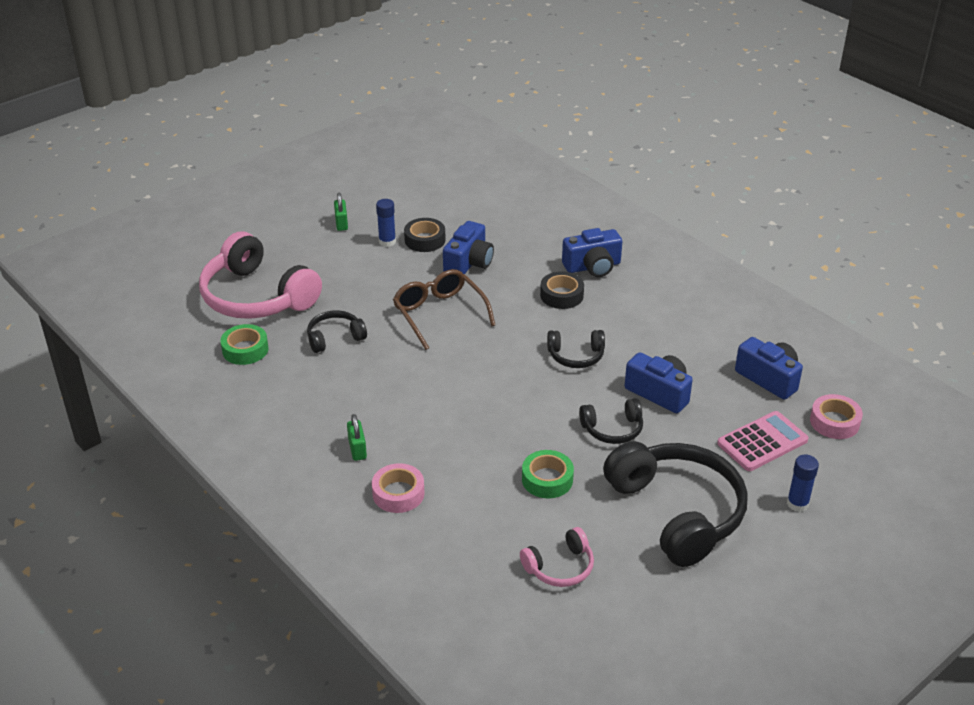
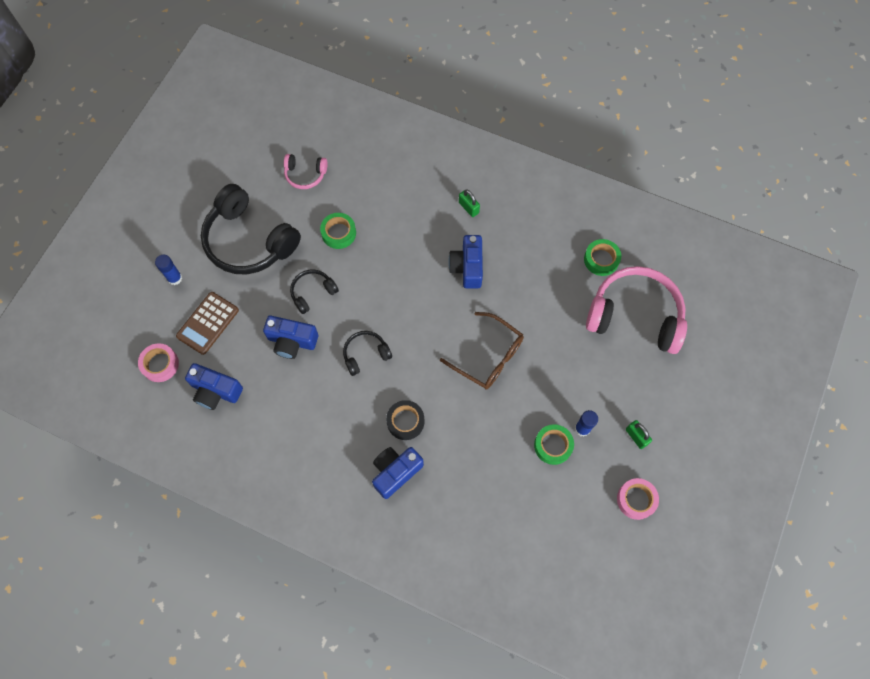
camera: 155 degrees right, 30 degrees up
(335, 338) = (548, 298): black headphones -> none
(398, 493) = (423, 186): pink tape -> pink tape (636, 499)
(425, 240) = (553, 445): black tape -> green tape
(469, 263) = (499, 430): blue camera -> blue camera (467, 267)
(560, 567) = (305, 175): pink headphones -> pink headphones turned 120 degrees counterclockwise
(762, 442) = (208, 323): pink calculator -> brown calculator

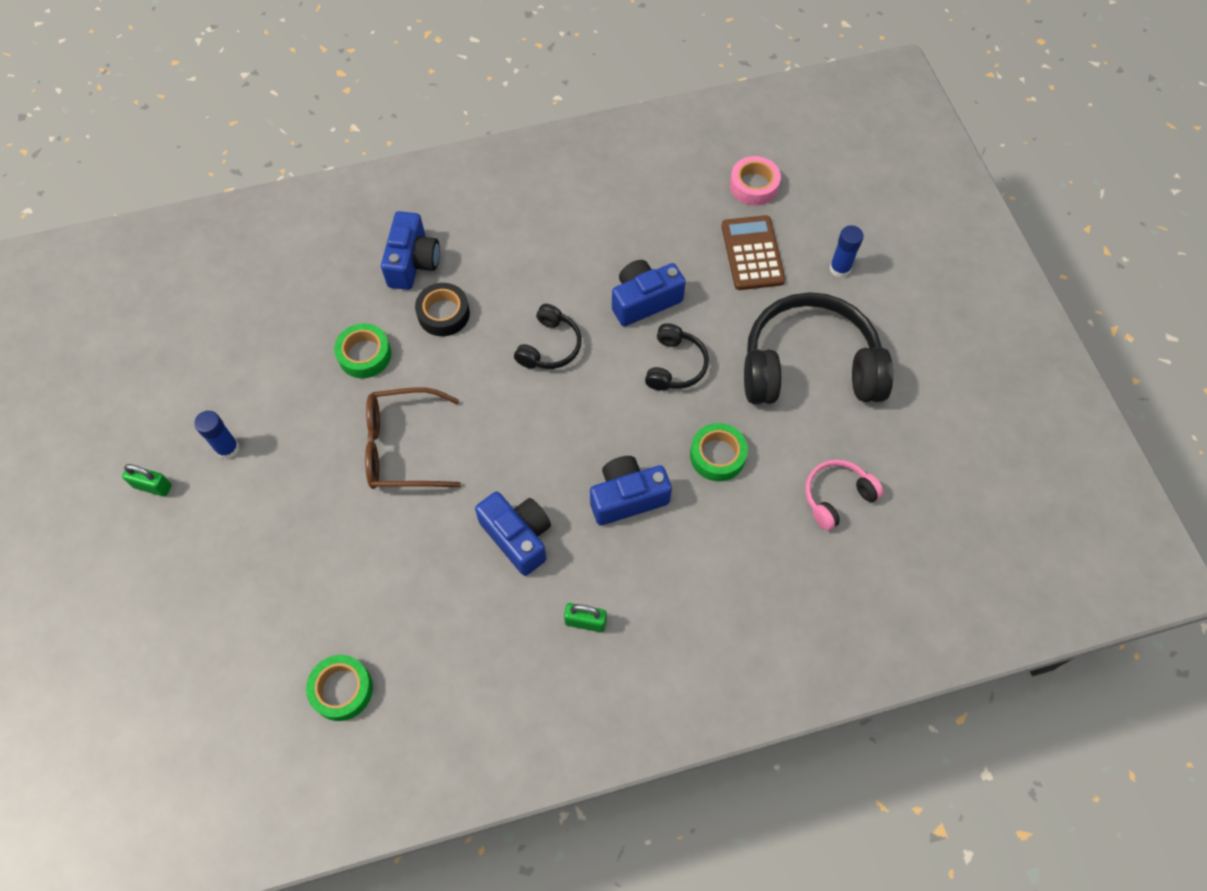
camera: 140 degrees right, 5 degrees down
(215, 391) = (671, 203): blue camera -> blue camera (627, 497)
(553, 445) = (252, 406): green tape -> green tape (364, 355)
(635, 316) = (242, 641): pink headphones -> none
(636, 499) = (114, 418): pink tape -> none

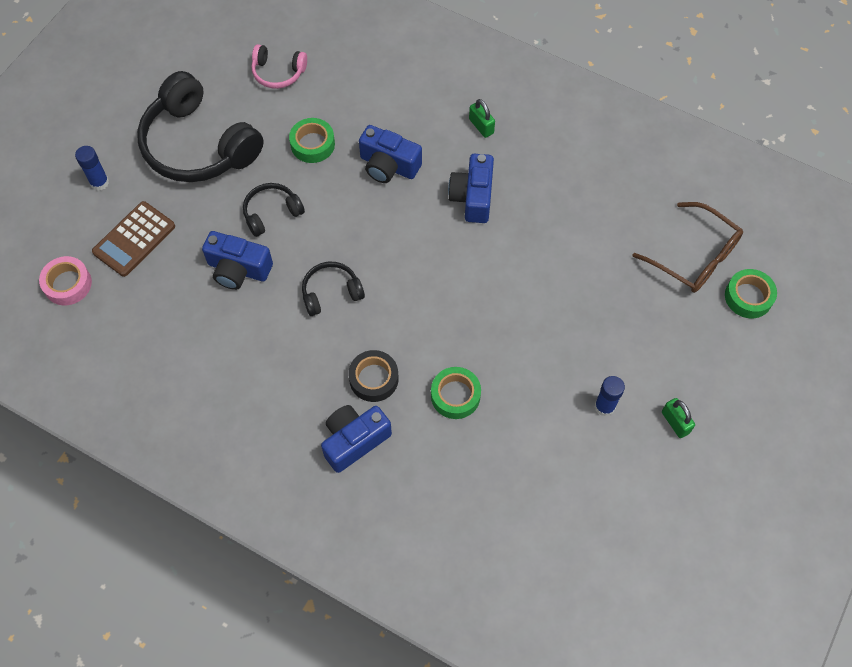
camera: 135 degrees left, 0 degrees up
(342, 689) = (646, 201): green tape -> green tape (748, 297)
(403, 447) = (489, 307): brown glasses -> brown glasses (694, 256)

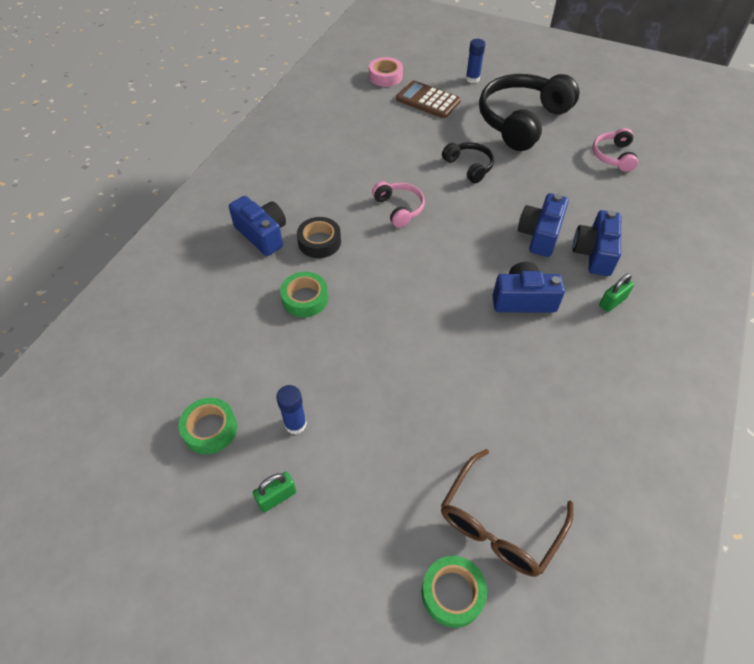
camera: 85 degrees right, 10 degrees down
(238, 269) = (412, 154): blue camera -> blue camera (594, 253)
(312, 144) = (546, 184): green tape -> green tape (210, 429)
(331, 292) = (399, 208): black headphones -> pink headphones

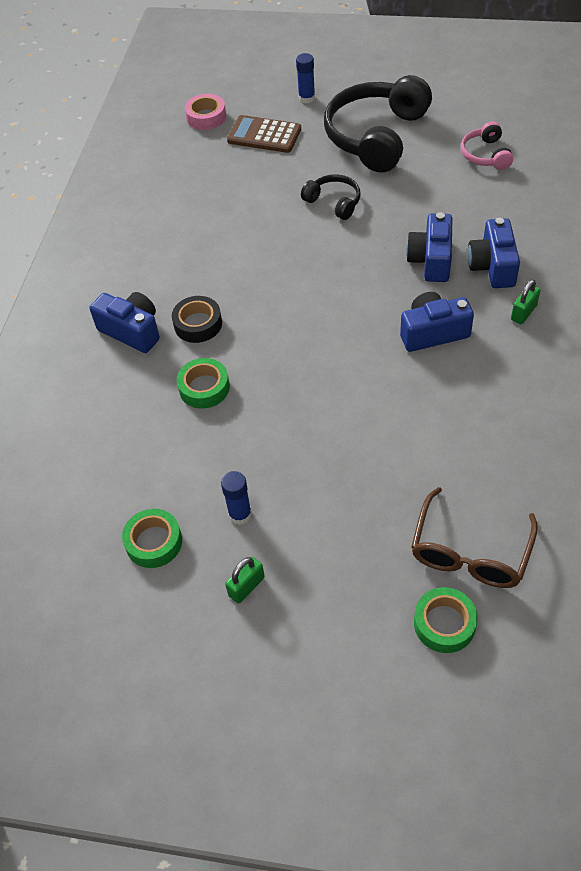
camera: 10 degrees left, 0 degrees up
(399, 208) = (272, 267): pink headphones -> none

